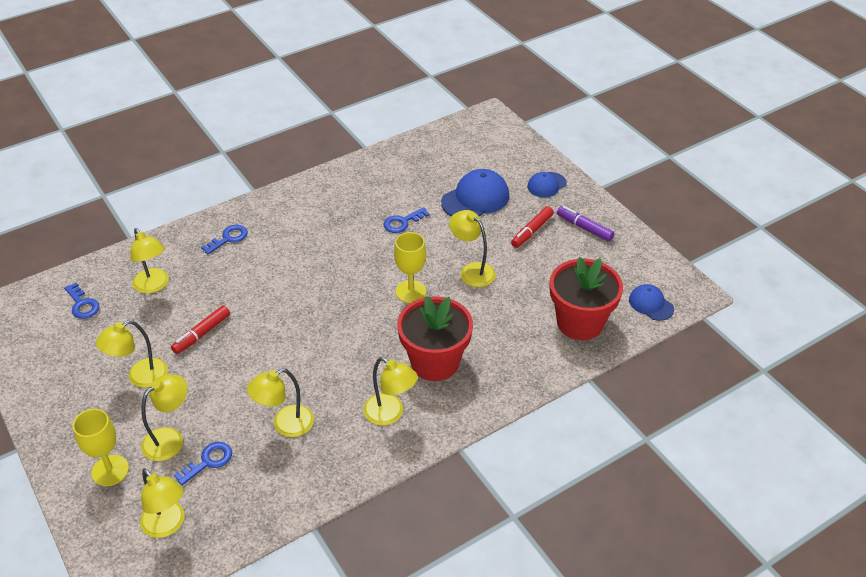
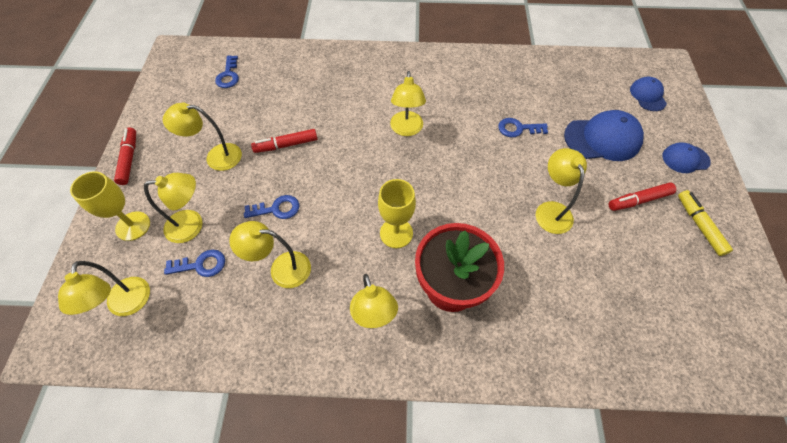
camera: 35 degrees right, 15 degrees up
(47, 424) = (129, 159): none -> red marker
(154, 286) = (285, 85): yellow lamp -> yellow lamp (406, 129)
(228, 238) = (367, 73): blue key -> blue key (277, 209)
(411, 291) = (479, 200): yellow goblet -> yellow goblet (396, 233)
(580, 322) = (628, 332): red flower pot -> none
(584, 228) = (699, 225): purple marker -> yellow marker
(650, 304) = (727, 359): blue cap -> blue cap (647, 95)

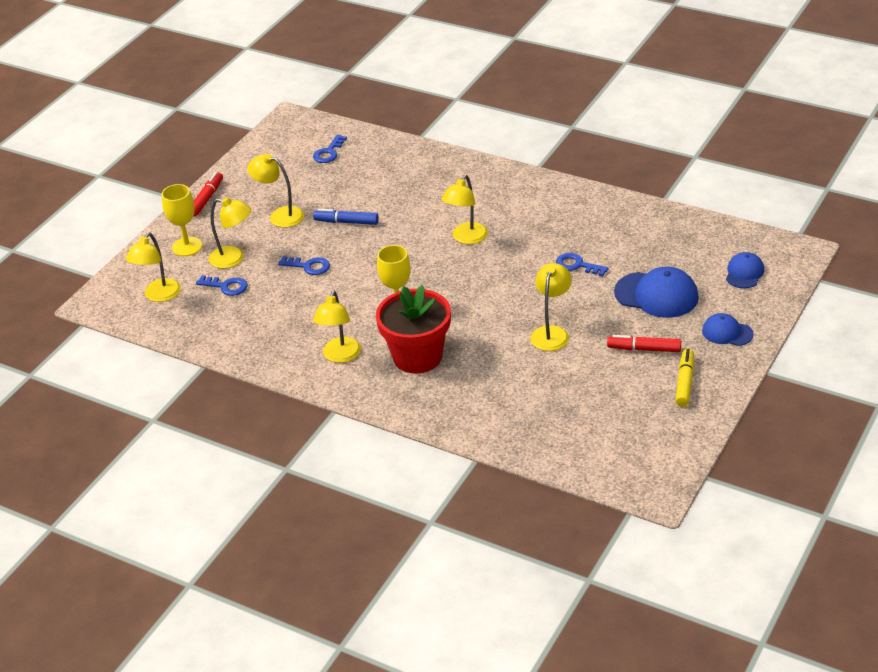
camera: 30 degrees right, 20 degrees down
(281, 269) = (287, 307): yellow lamp -> none
(286, 145) = (346, 222): red marker -> blue marker

